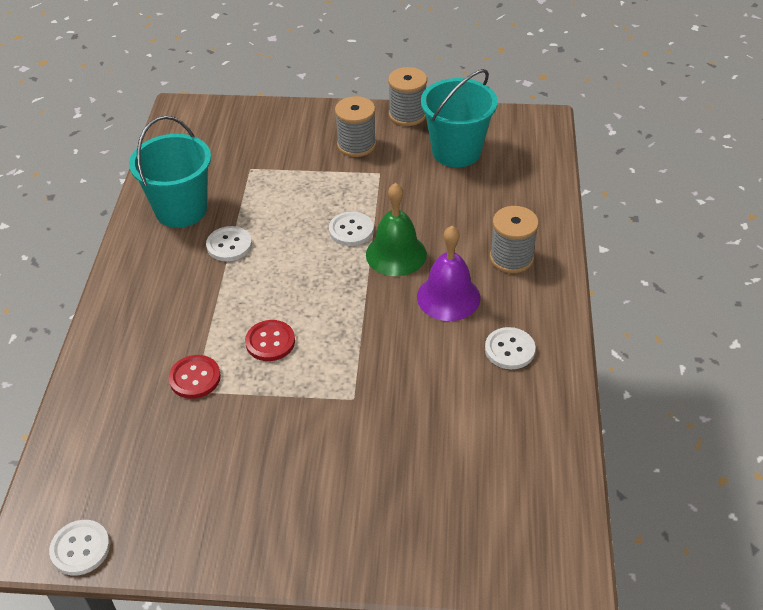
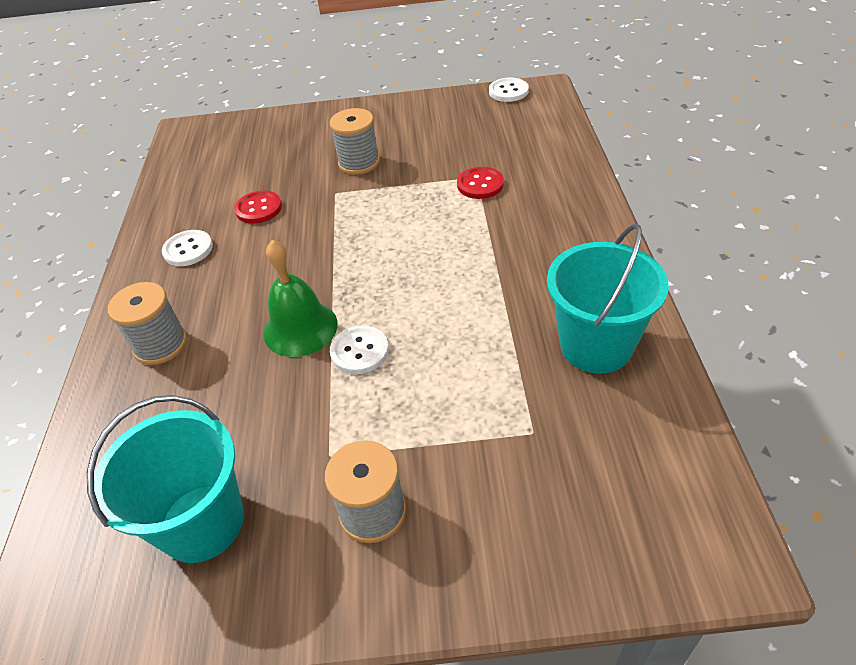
camera: 175 degrees right, 0 degrees up
(229, 245) = (507, 308): white button -> none
(270, 342) = (421, 221): red button -> red button (258, 209)
(407, 115) = (284, 612): grey spool -> grey spool (359, 163)
(448, 297) = (242, 289): purple bell -> none

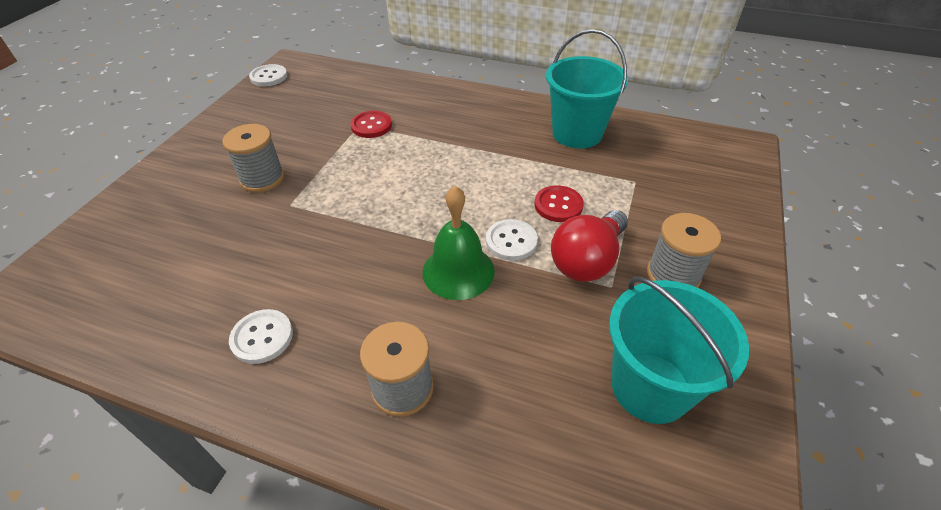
camera: 70 degrees left, 0 degrees up
(258, 209) = (253, 263): red button -> red button (558, 205)
(359, 423) = (587, 261): none -> red light bulb

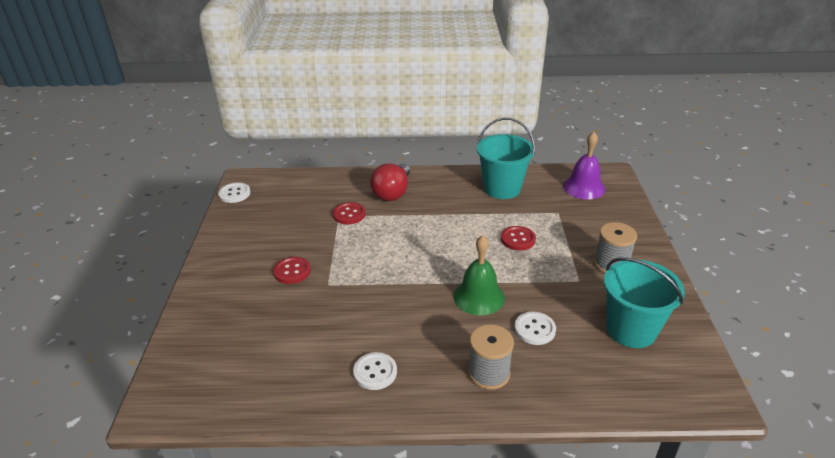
camera: 20 degrees left, 10 degrees down
(262, 178) = (292, 271): grey spool -> red button
(511, 241) = (501, 269): white button -> white button (534, 329)
(587, 261) = (556, 269): red light bulb -> red light bulb (392, 192)
(691, 155) = (584, 187): none -> purple bell

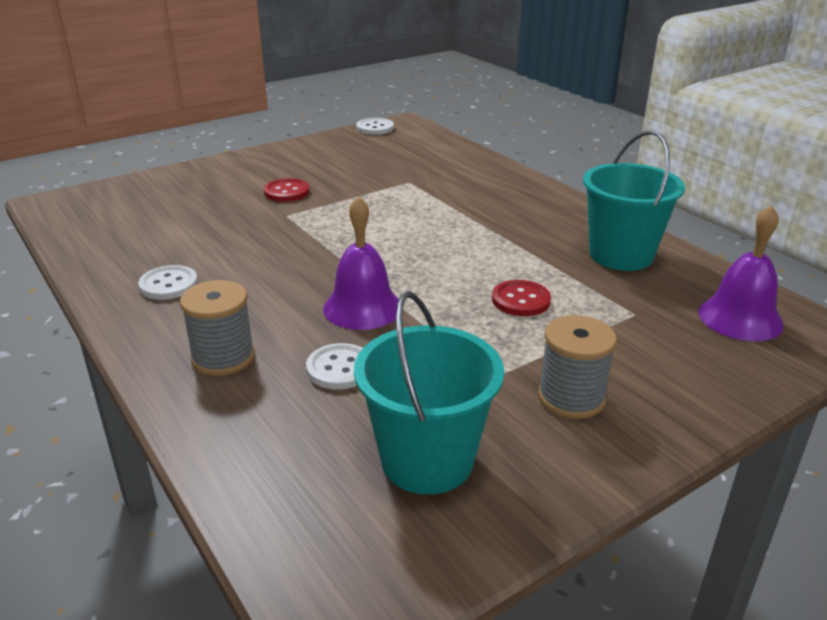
camera: 55 degrees right, 5 degrees down
(349, 214) = (418, 186): red button -> none
(392, 192) = (495, 194): red light bulb -> none
(479, 297) = (362, 307): green bell -> purple bell

